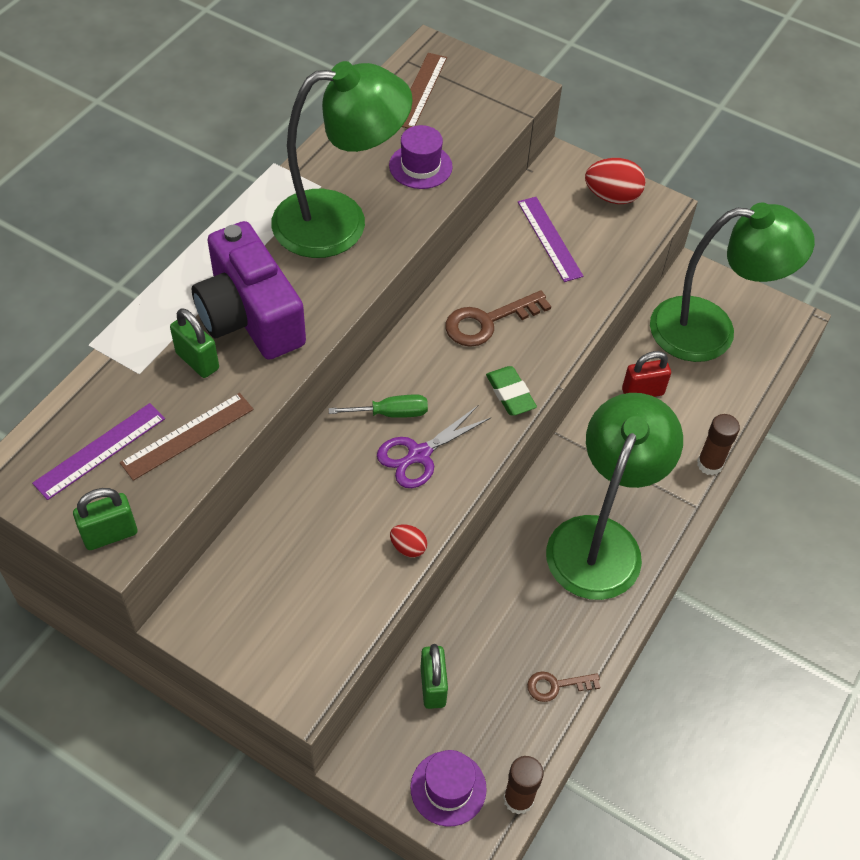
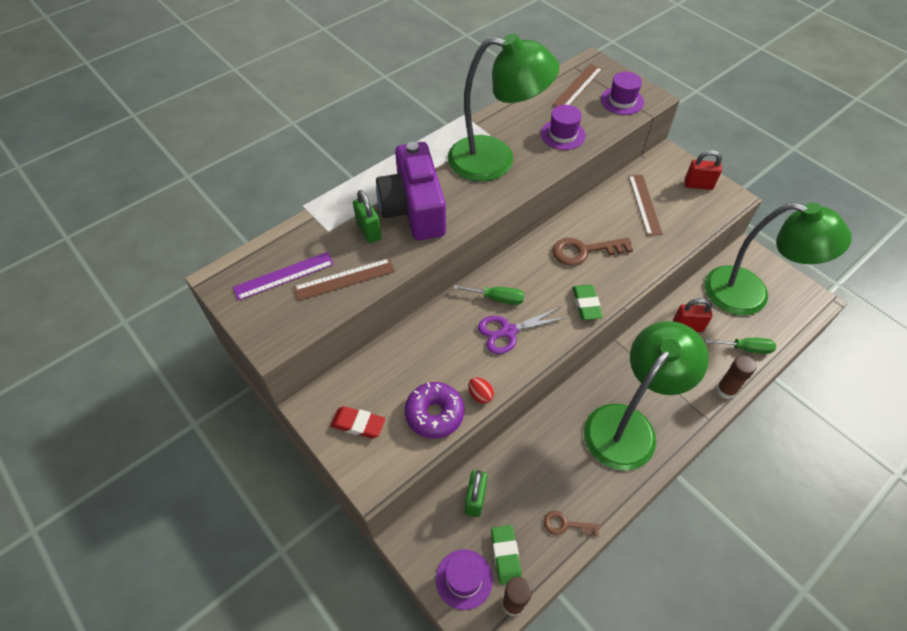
camera: 20 degrees right, 0 degrees up
(110, 534) = (269, 334): green padlock -> none
(258, 627) = (358, 424): none -> red eraser
(355, 587) = (434, 414): none -> purple donut
(486, 101) = (622, 101): none -> purple hat
(492, 744) = (505, 555): none -> green eraser
(549, 238) = (645, 204): purple ruler -> brown ruler
(612, 197) = (698, 185): red egg -> red padlock
(722, 404) = (746, 348): none -> green screwdriver

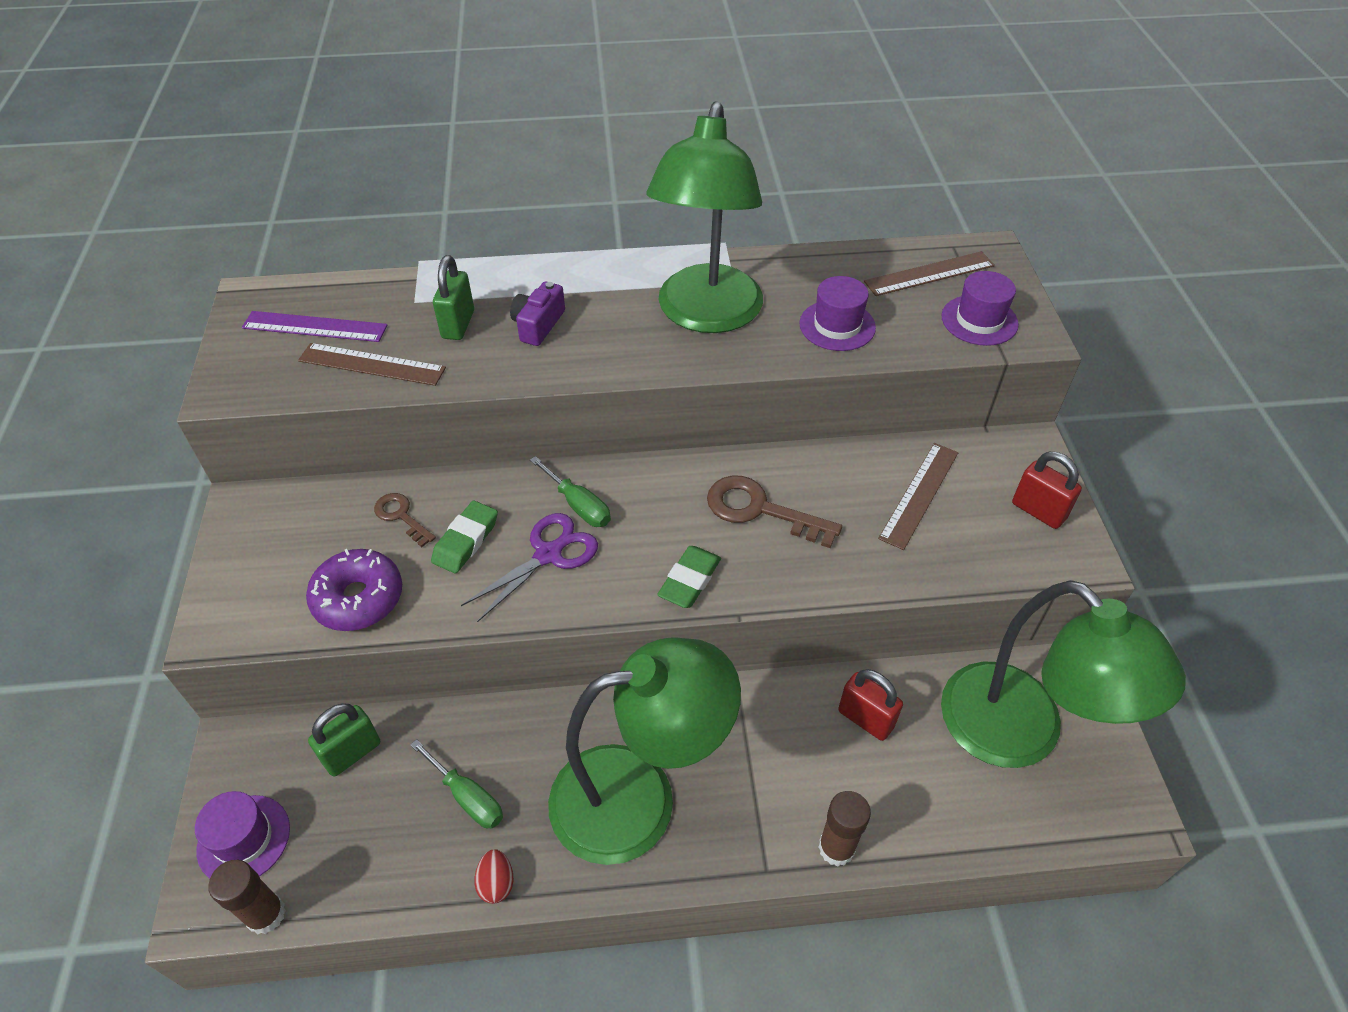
camera: 35 degrees right, 5 degrees down
(358, 424) = (267, 555): red eraser -> none
(414, 209) = (538, 325): purple camera -> purple camera, size x0.45
(480, 395) = (433, 611): red egg -> red egg (496, 883)
(495, 160) = (706, 315): green lamp -> green lamp turned 60 degrees clockwise
(505, 555) = (317, 848): green eraser -> green eraser (466, 541)
(508, 332) = (549, 554): purple scissors -> purple scissors turned 120 degrees clockwise
(566, 525) = (425, 867): brown key -> brown key (401, 516)
(746, 348) = (932, 809): green screwdriver -> green screwdriver (467, 797)

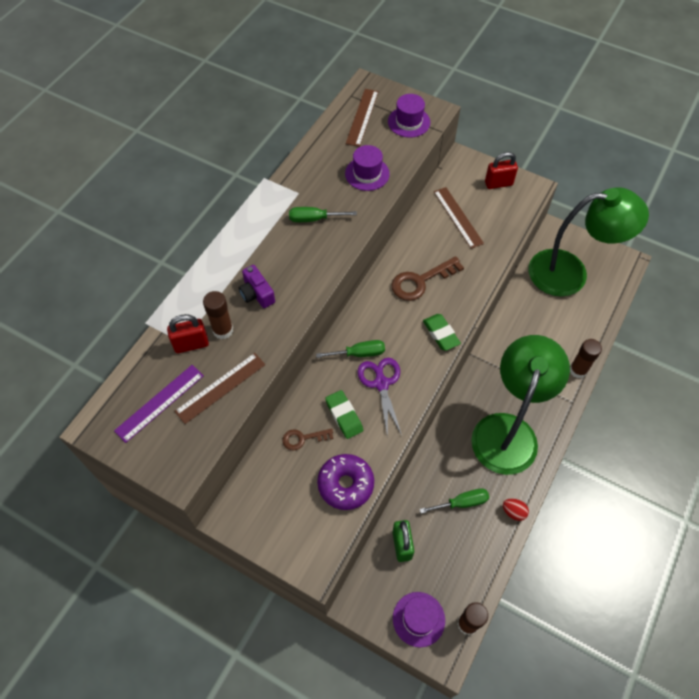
camera: 55 degrees left, 10 degrees up
(458, 324) = (223, 330): green padlock -> brown glue stick
(706, 315) = (314, 219): green lamp -> green screwdriver
(865, 719) = (527, 320): red padlock -> red padlock (191, 344)

